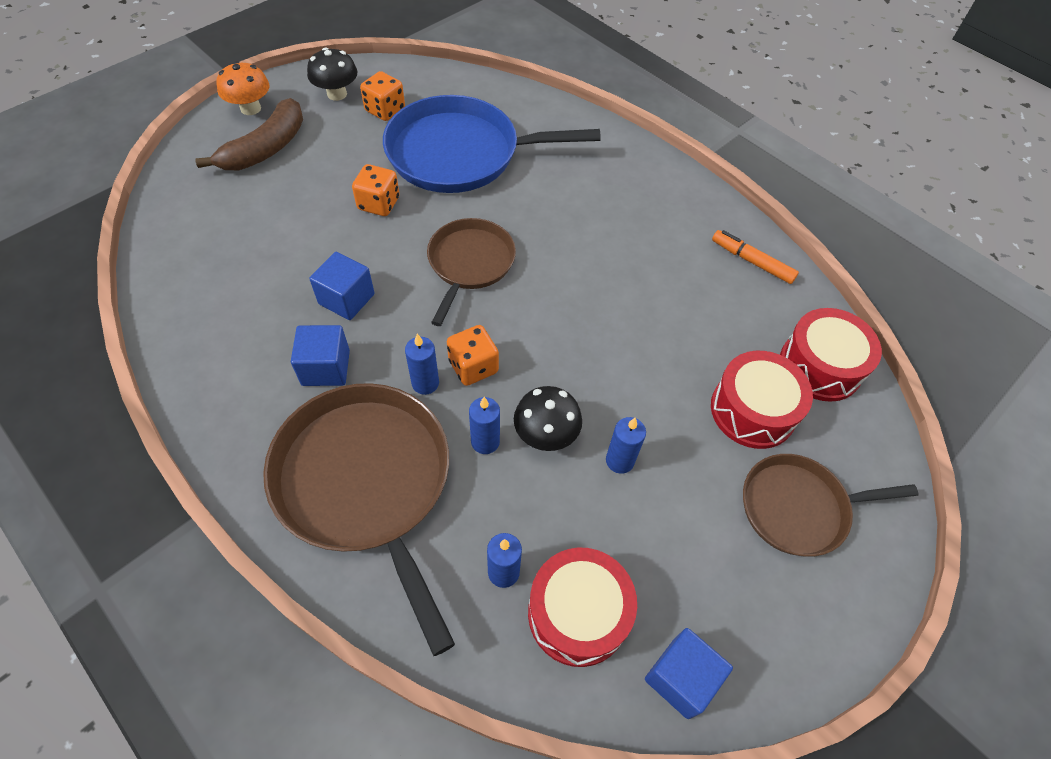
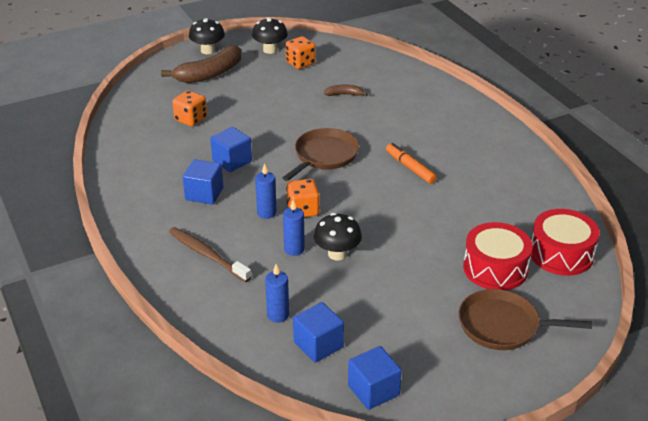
camera: 20 degrees right, 20 degrees down
(250, 108) = (208, 50): orange mushroom -> black mushroom
(366, 483) = (207, 255): brown pan -> brown toothbrush
(378, 204) = (274, 114): orange dice -> orange dice (191, 119)
(460, 153) = (344, 94): blue pan -> brown banana
(578, 613) = (318, 345): red drum -> blue cube
(619, 461) = (383, 276): blue candle -> none
(752, 261) = (538, 187): orange marker -> orange marker (410, 167)

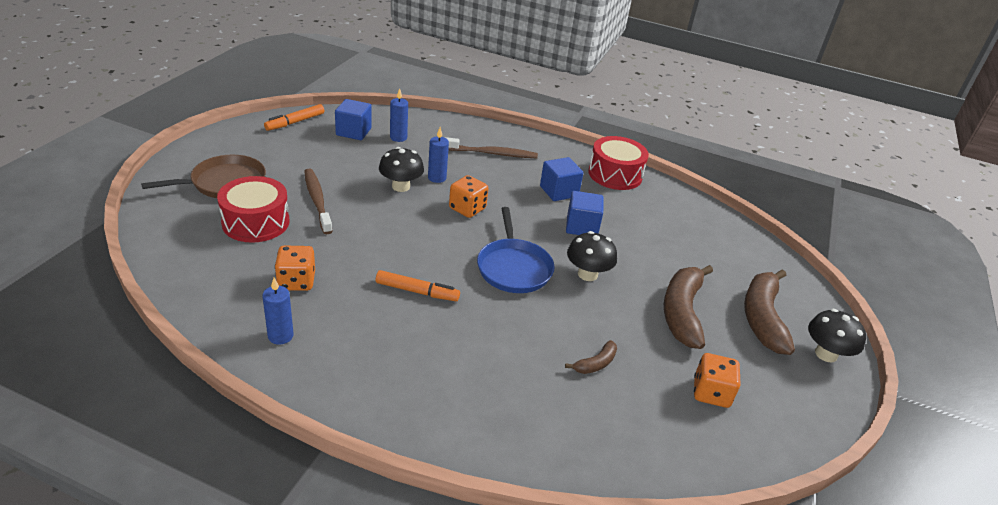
camera: 135 degrees right, 0 degrees up
(191, 119) = (680, 252): orange dice -> orange dice (296, 281)
(253, 93) = (682, 312): none -> brown banana
(266, 213) = (492, 195): blue candle -> blue candle (280, 336)
(270, 50) = (776, 398): black mushroom -> black mushroom (587, 274)
(324, 156) = (513, 267): brown pan -> blue pan
(373, 390) = (295, 122): blue cube -> orange marker
(426, 269) = (317, 201): none -> brown toothbrush
(561, 254) = (195, 258): red drum -> red drum (615, 174)

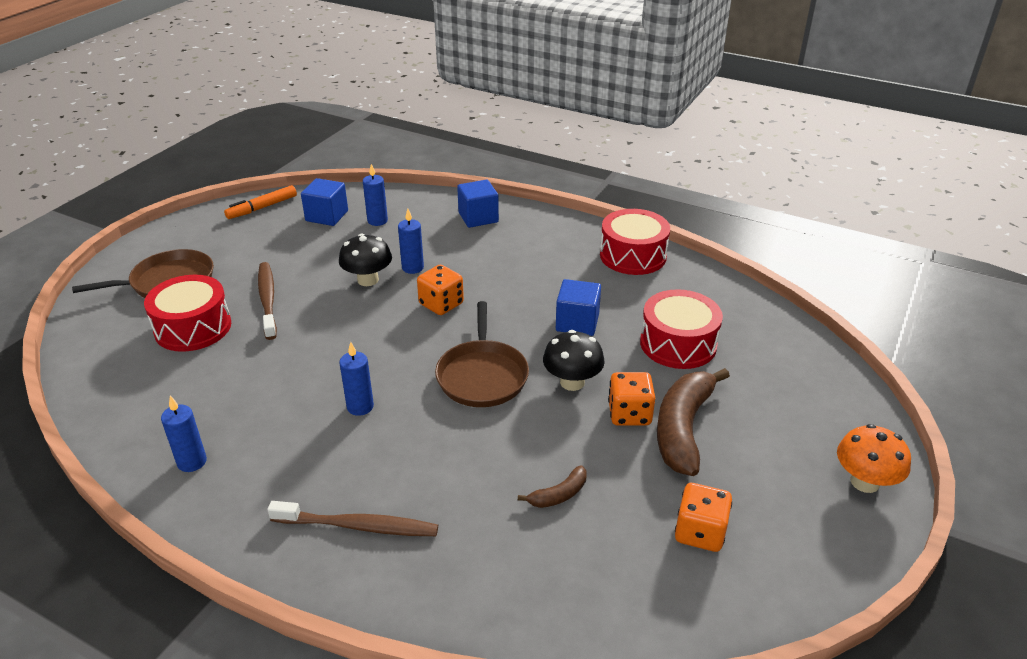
camera: 10 degrees right, 0 degrees up
(296, 281) = (223, 397): orange dice -> orange dice (629, 414)
(417, 291) = (360, 407): orange marker -> blue candle
(492, 153) = (485, 235): brown toothbrush -> brown toothbrush (357, 526)
(513, 267) = (482, 375): blue pan -> brown pan
(559, 191) = (557, 279): blue cube -> blue cube (478, 217)
(664, 245) = (678, 344): none -> red drum
(762, 318) = (788, 435): brown banana -> none
(826, 354) = (864, 482): black mushroom -> orange mushroom

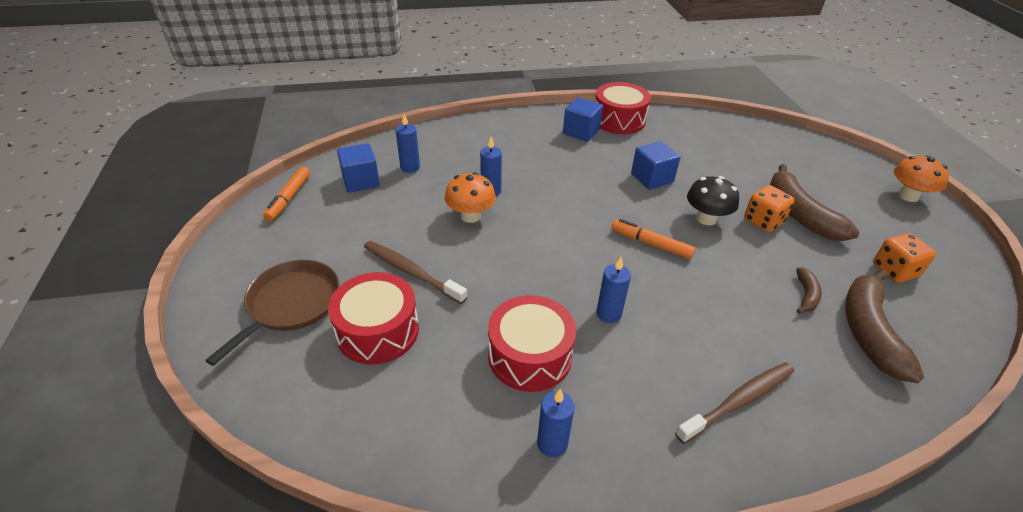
camera: 40 degrees left, 5 degrees up
(368, 280) = (470, 216): black mushroom -> orange mushroom
(441, 304) = (550, 208): orange dice -> none
(478, 217) = (483, 134): blue cube -> blue cube (581, 132)
(482, 375) = (651, 244): brown pan -> orange marker
(568, 558) = (868, 331): none -> brown banana
(678, 344) = (722, 164): red drum -> red drum (530, 356)

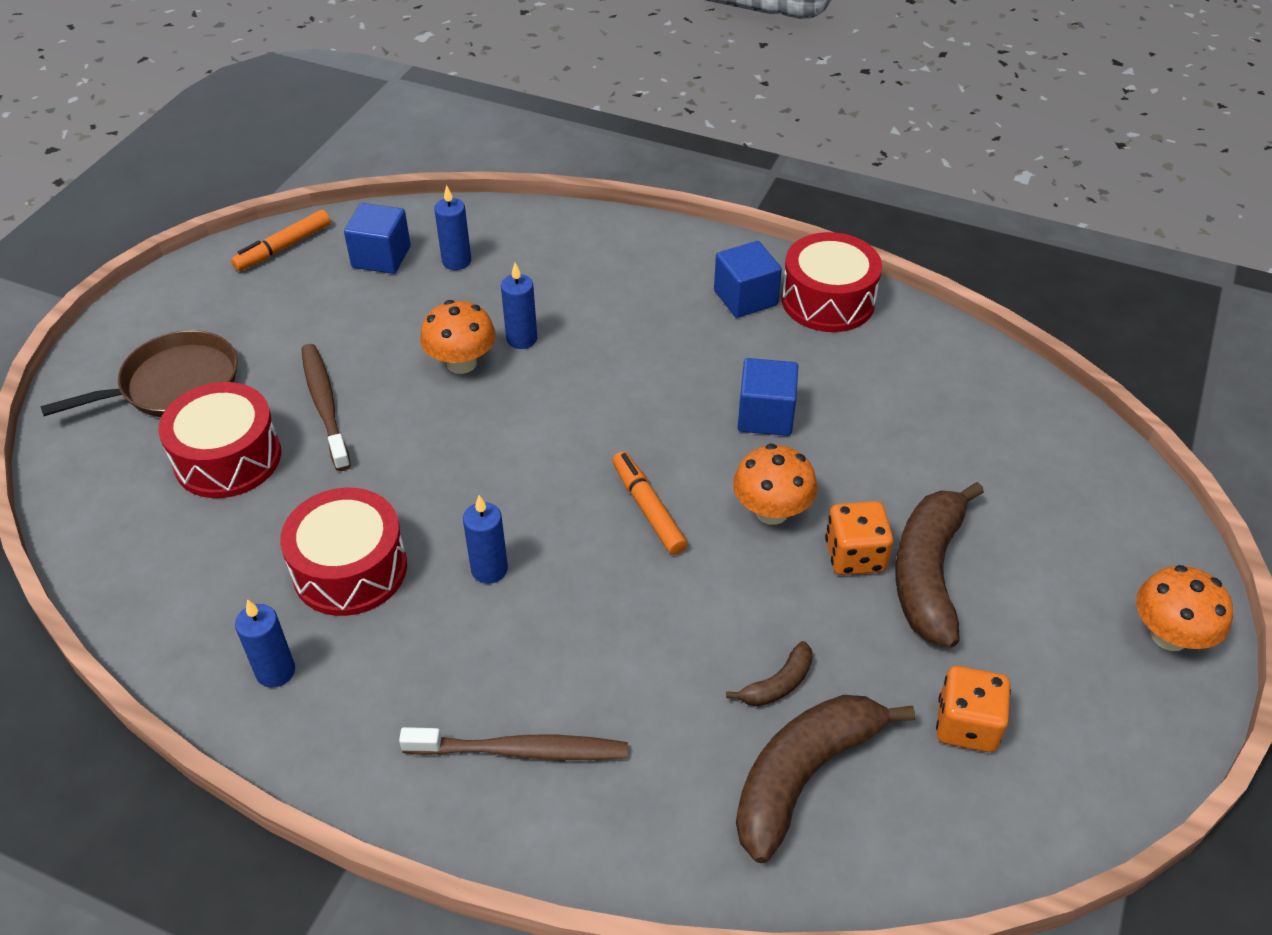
camera: 35 degrees right, 5 degrees up
(706, 218) = (771, 511): black mushroom -> orange mushroom

